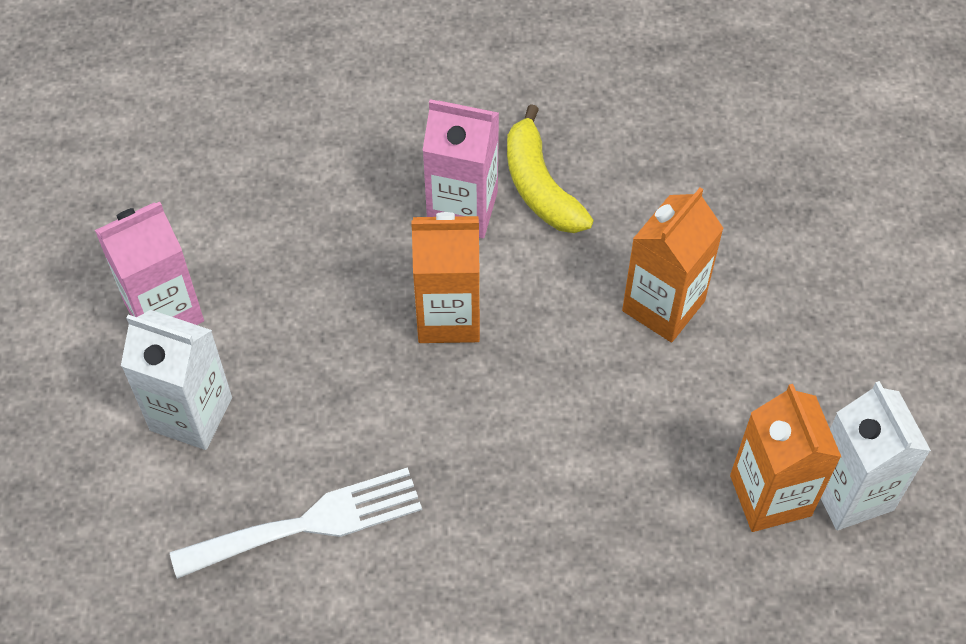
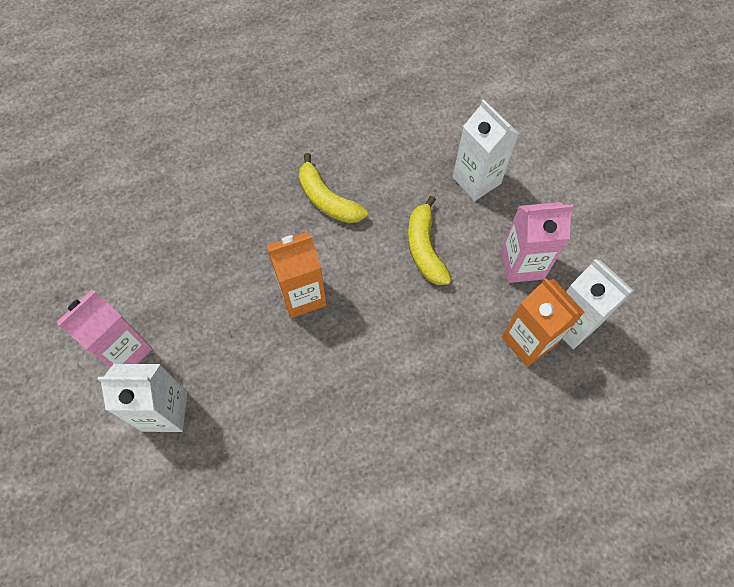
camera: 20 degrees left, 5 degrees up
(309, 523) = (264, 456): white fork -> none
(462, 209) = (287, 228): pink carton -> pink carton (522, 264)
(663, 306) = (425, 248): orange carton -> yellow banana
(788, 228) = (476, 180): none -> white carton

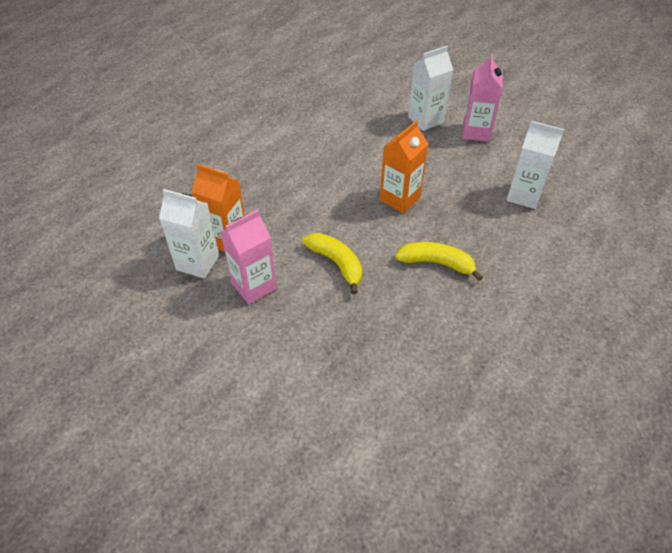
camera: 150 degrees right, 15 degrees down
(476, 180) = (328, 336): white carton -> white carton (524, 195)

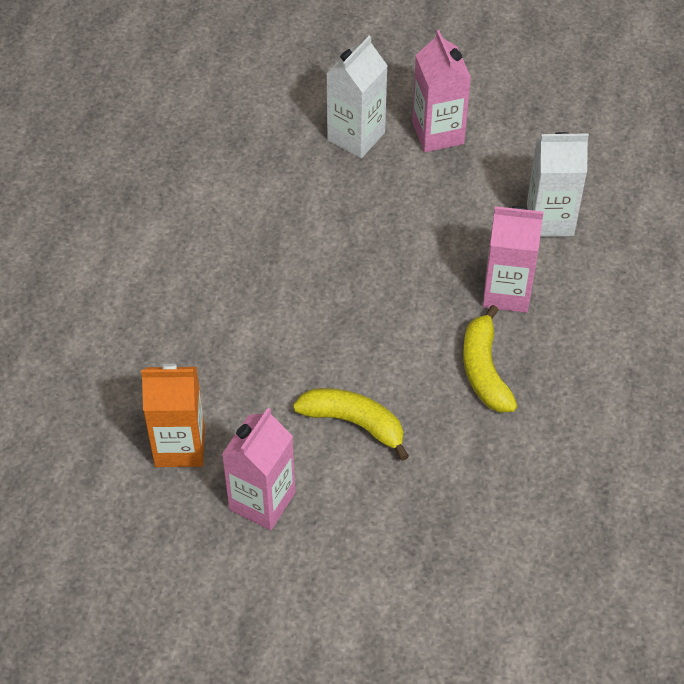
camera: 25 degrees left, 5 degrees up
(198, 262) = (163, 498): white carton -> none
(399, 199) = (386, 288): orange carton -> none
(436, 263) = (484, 370): yellow banana -> yellow banana turned 90 degrees counterclockwise
(475, 225) = (506, 292): none -> pink carton

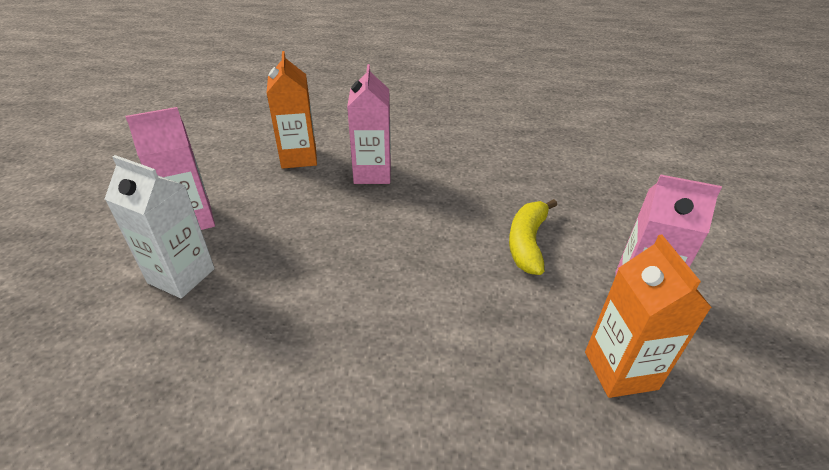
camera: 100 degrees left, 15 degrees down
(484, 370) = (448, 180): yellow banana -> none
(550, 219) = (299, 157): white carton -> orange carton

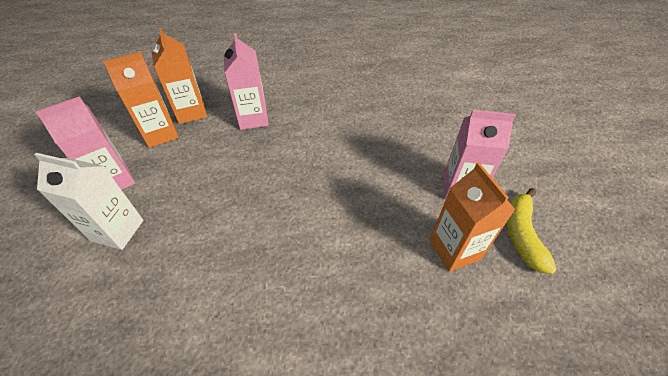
camera: 10 degrees left, 10 degrees up
(258, 177) = (161, 134): none -> orange carton
(527, 242) = (379, 160): yellow banana -> yellow banana (522, 235)

